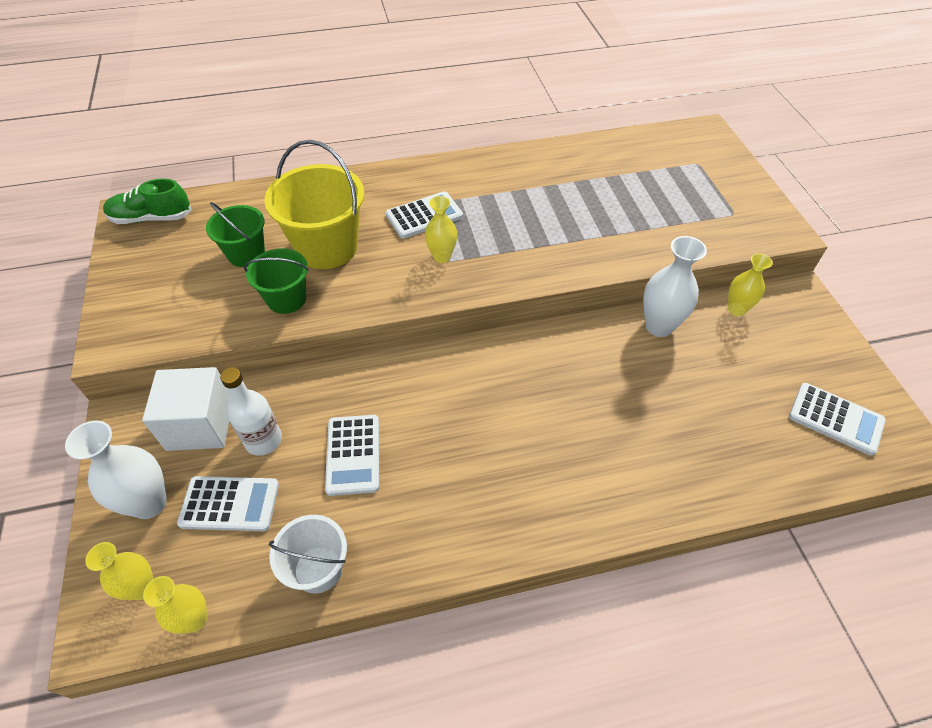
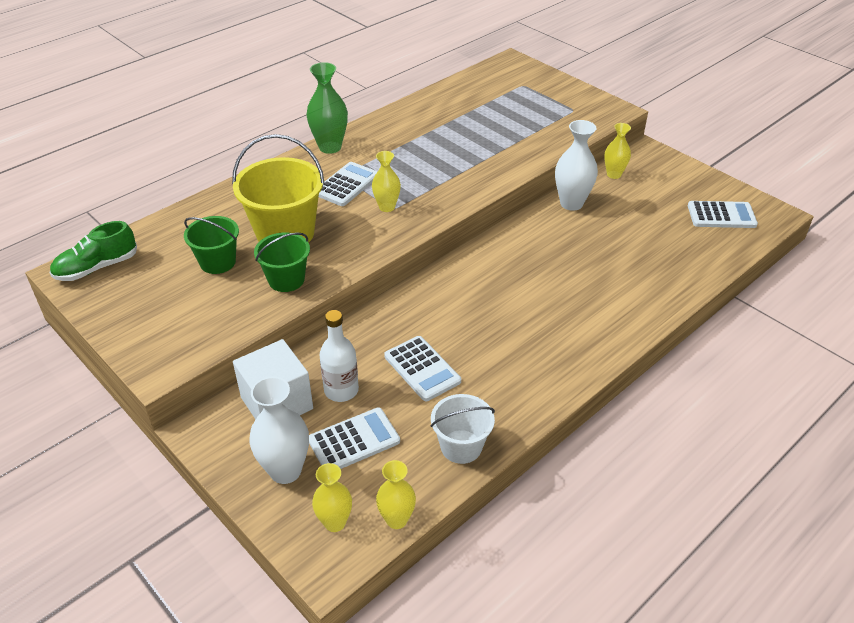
camera: 30 degrees left, 10 degrees down
(442, 168) = (330, 147): none -> green vase

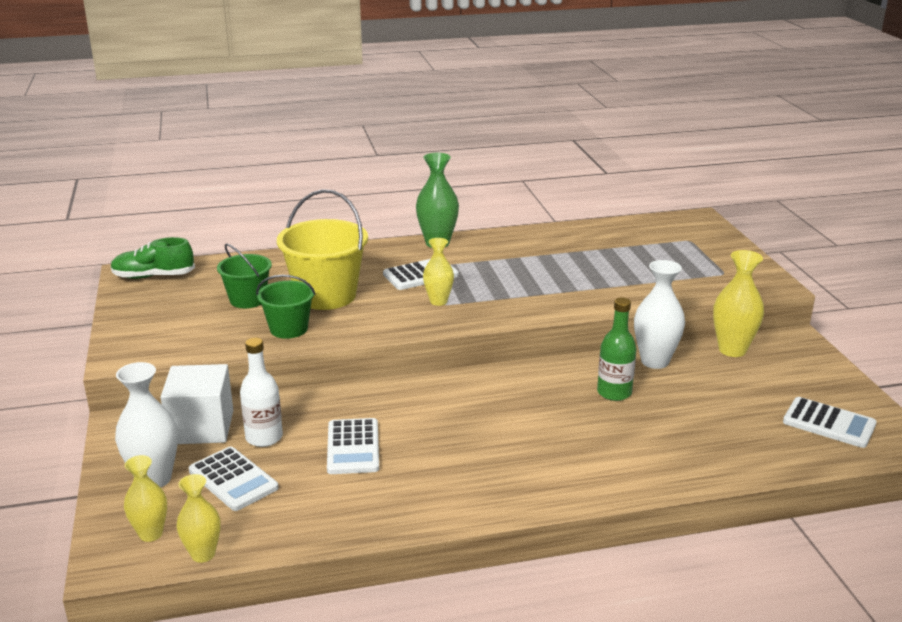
camera: 30 degrees right, 15 degrees down
(354, 441) = (233, 479): white calculator -> white calculator turned 45 degrees clockwise
(461, 446) = (321, 522): white bucket -> none
(567, 242) = (614, 393): none -> green bottle
(614, 174) = (732, 350): yellow vase -> yellow vase, size x1.54

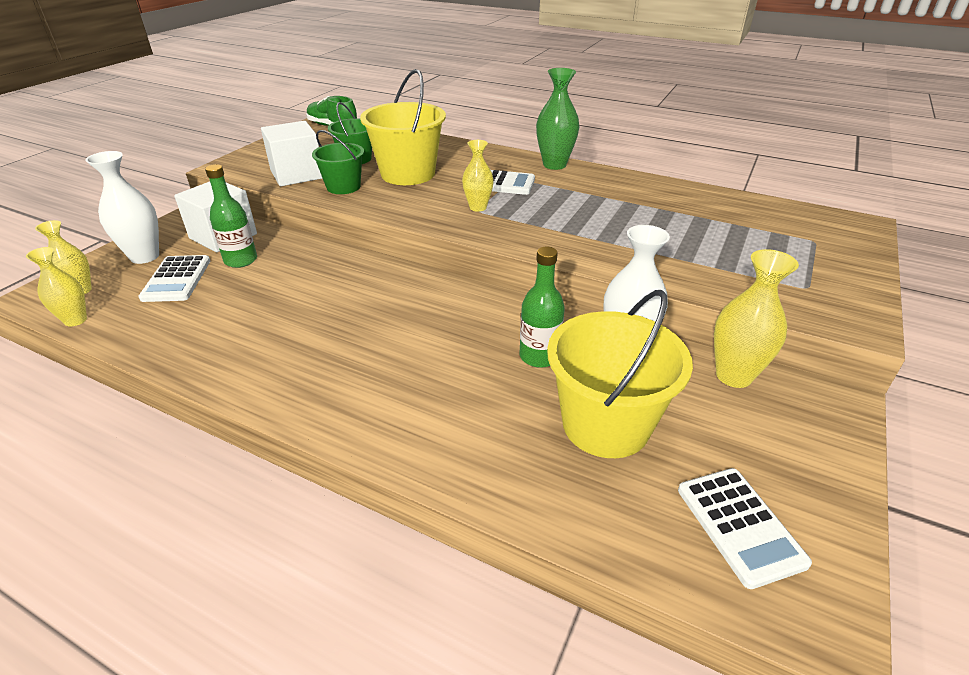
camera: 40 degrees right, 10 degrees up
(217, 335) = (297, 174): none -> white cube
(264, 437) = (241, 260): white bottle -> green bottle
(353, 447) = (275, 295): white calculator -> none
(706, 411) = (605, 424): none -> yellow bucket

